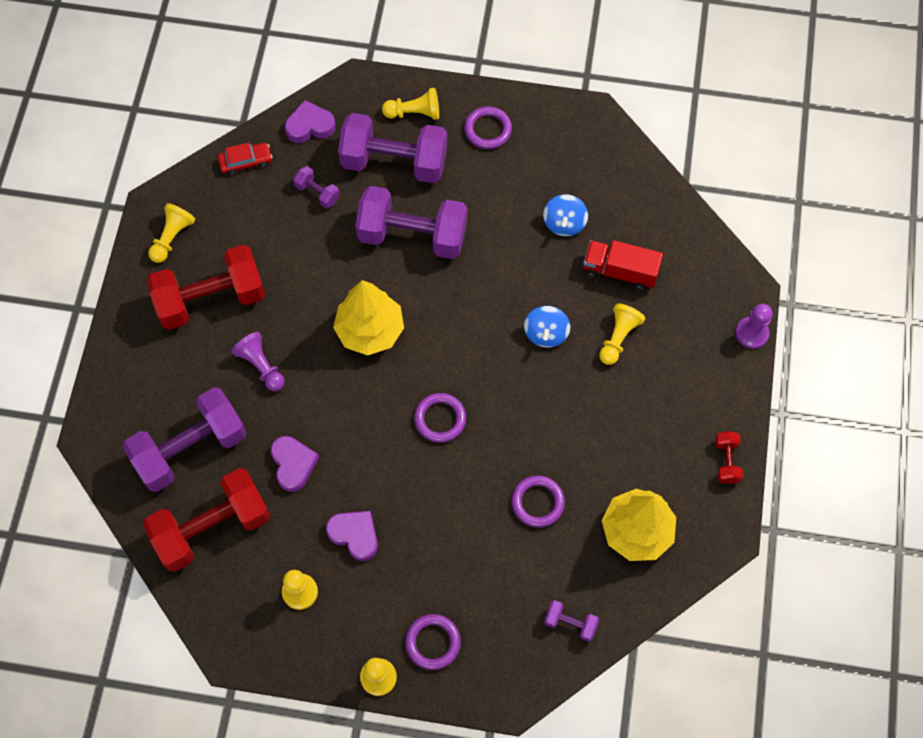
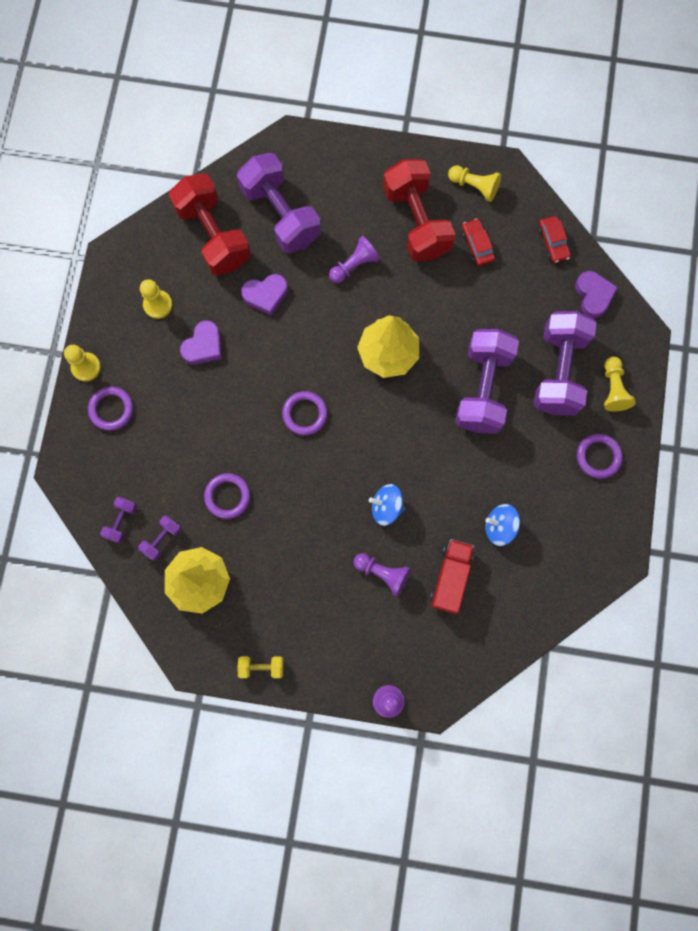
camera: 90 degrees right, 10 degrees up
(244, 237) = (477, 245): none -> red car
(317, 193) = (523, 305): purple dumbbell -> purple dumbbell (162, 539)
(618, 338) = (382, 573): yellow pawn -> purple pawn
(726, 461) = (261, 666): red dumbbell -> yellow dumbbell

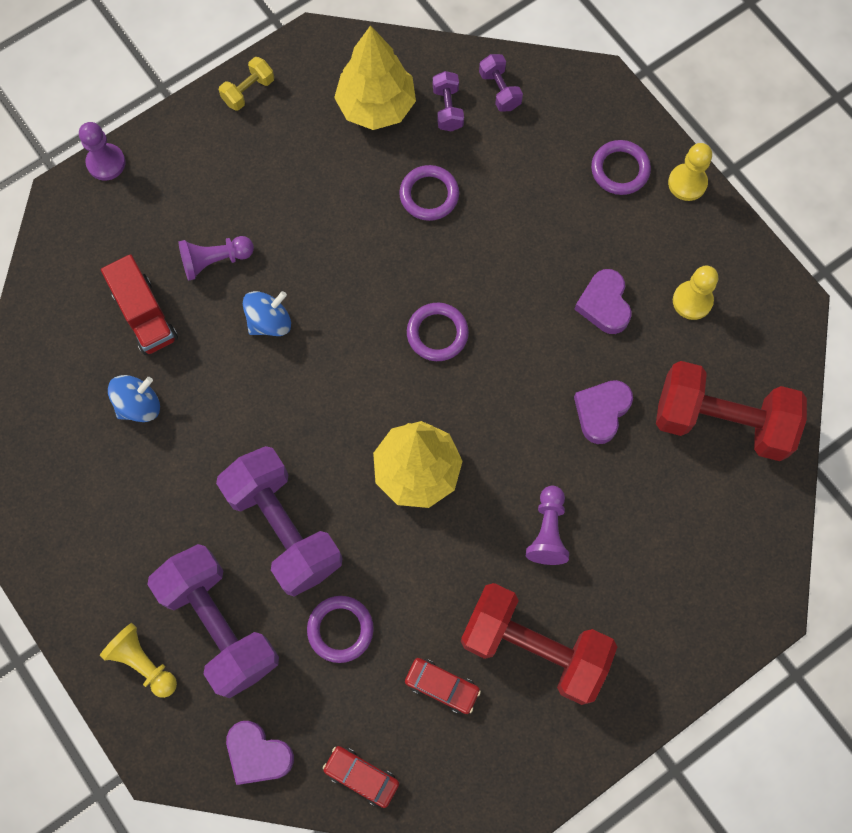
camera: 135 degrees right, 5 degrees down
(281, 215) = (681, 511): purple dumbbell -> none
(474, 186) = (514, 757): yellow pawn -> none
(598, 457) = (97, 570): purple ring -> purple ring (340, 629)

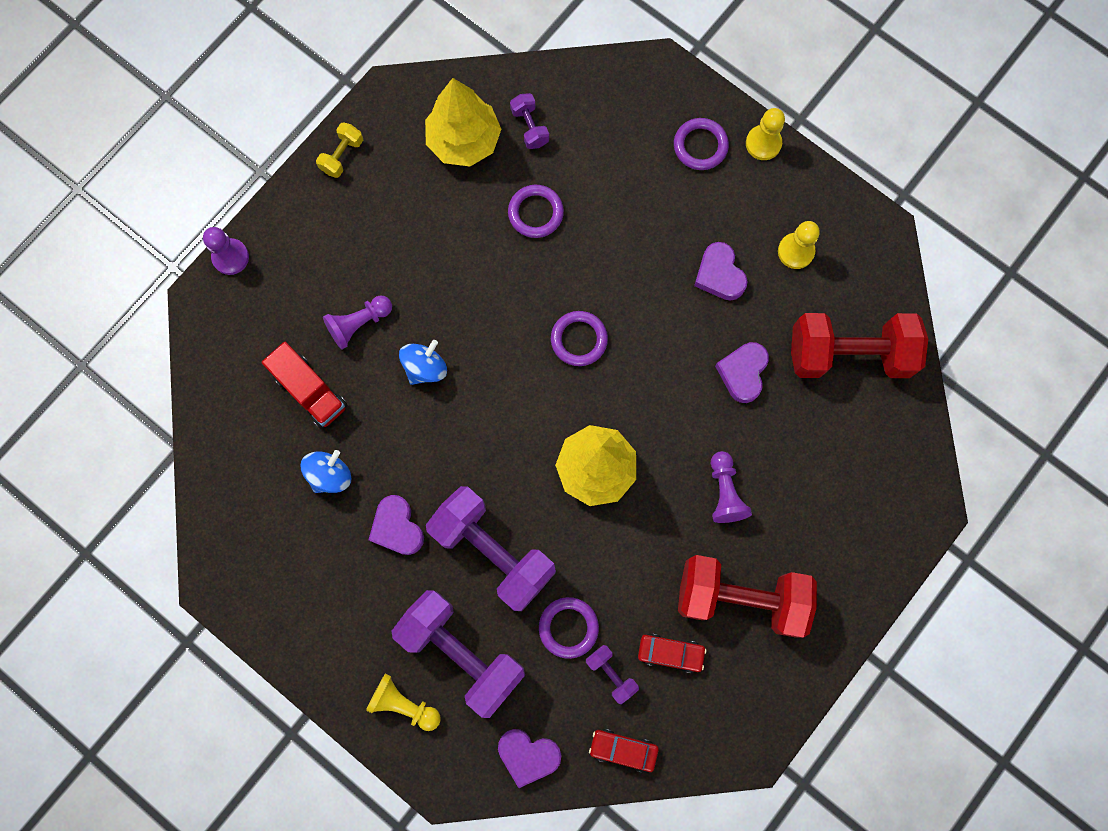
camera: 15 degrees left, 5 degrees up
(191, 477) = (397, 527): none -> purple heart
(499, 90) = (572, 98): purple dumbbell -> purple dumbbell (611, 673)

